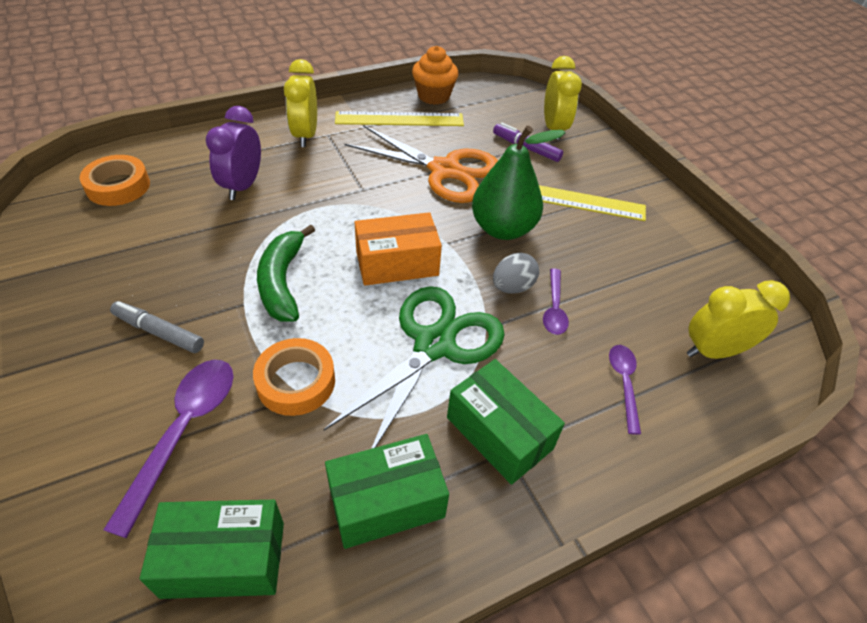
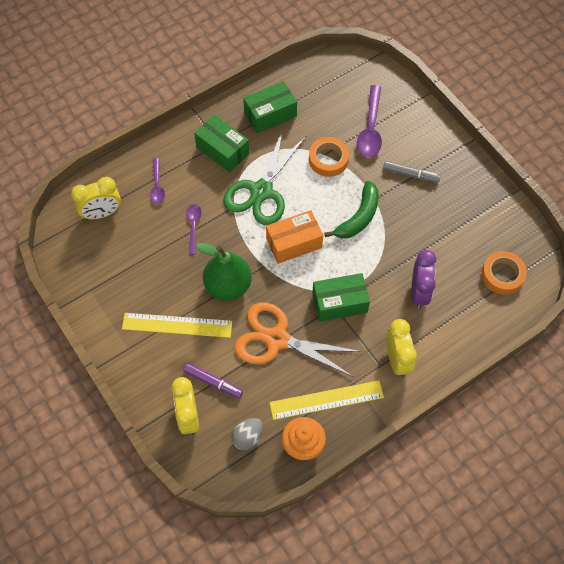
camera: 175 degrees right, 15 degrees up
(224, 559) = (329, 86): green box -> green box (339, 303)
(282, 282) = (359, 217): green banana -> green banana turned 45 degrees clockwise
(512, 287) = (219, 238): grey egg -> grey egg (247, 437)

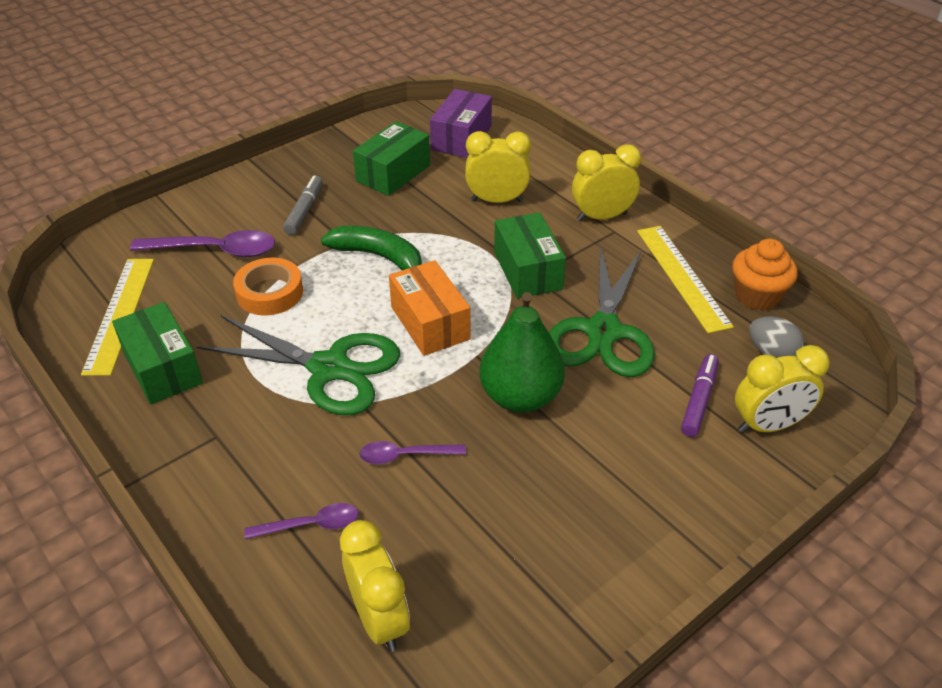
camera: 95 degrees left, 20 degrees down
(177, 325) = (609, 458): yellow ruler -> yellow ruler (120, 314)
(222, 150) = (235, 428): green box -> green box (393, 173)
(277, 339) = (603, 331): orange scissors -> green scissors
(419, 292) = (497, 200): purple clock -> yellow clock
(502, 275) = (461, 138): orange tape -> purple box

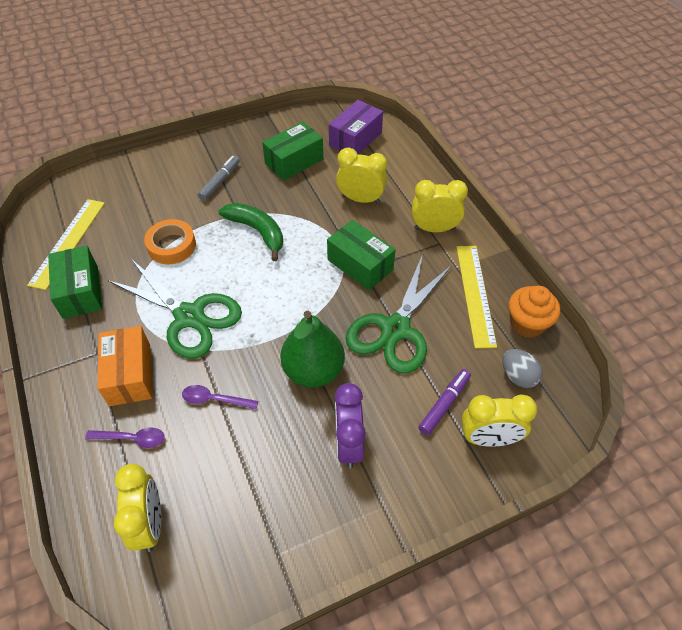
camera: 15 degrees right, 10 degrees up
(215, 250) = (148, 203): purple spoon -> none
(430, 323) = (272, 294): orange box -> orange box (130, 374)
(527, 270) = (360, 265): green box -> green box turned 45 degrees counterclockwise
(601, 468) = (348, 444): none -> purple clock

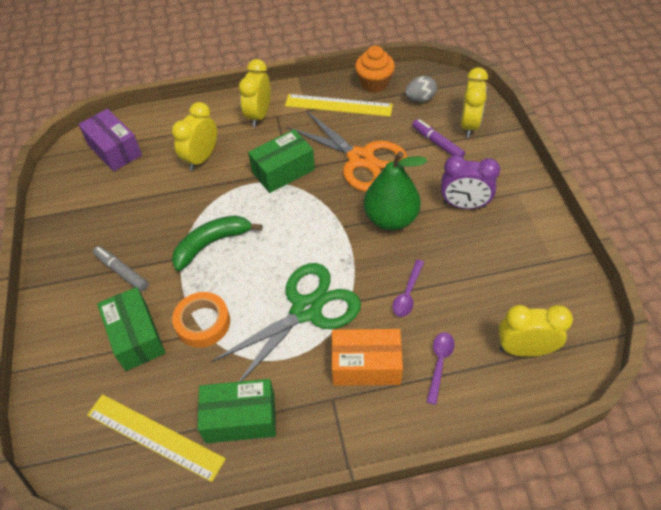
camera: 75 degrees left, 0 degrees up
(294, 161) = (122, 203): green box -> green box (136, 337)
(395, 329) = (360, 159): green scissors -> orange scissors

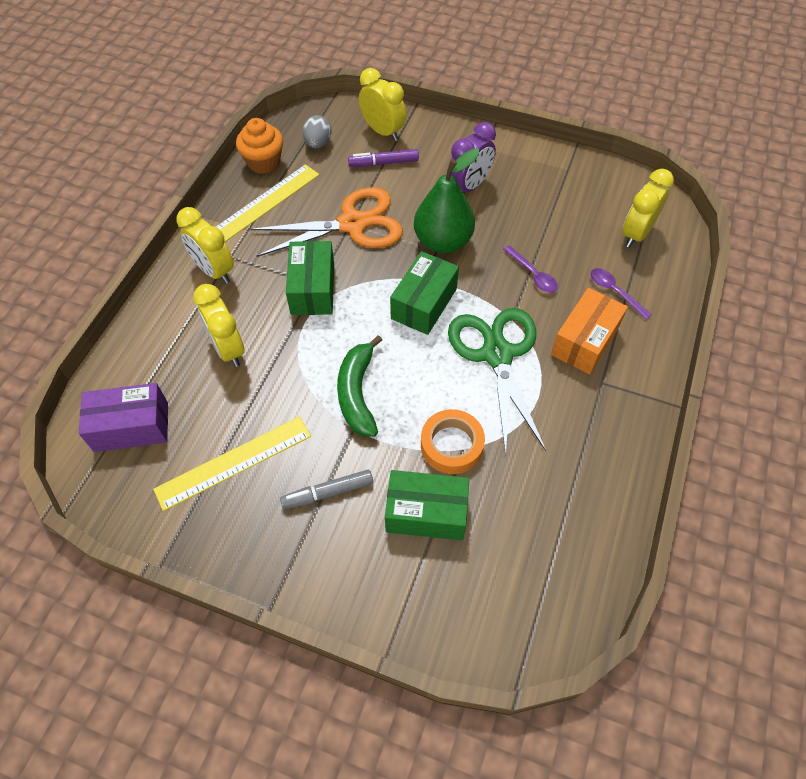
camera: 60 degrees left, 5 degrees up
(154, 436) = (555, 543): yellow ruler -> yellow ruler (234, 462)
(240, 418) = (579, 461): green box -> green box (424, 303)

